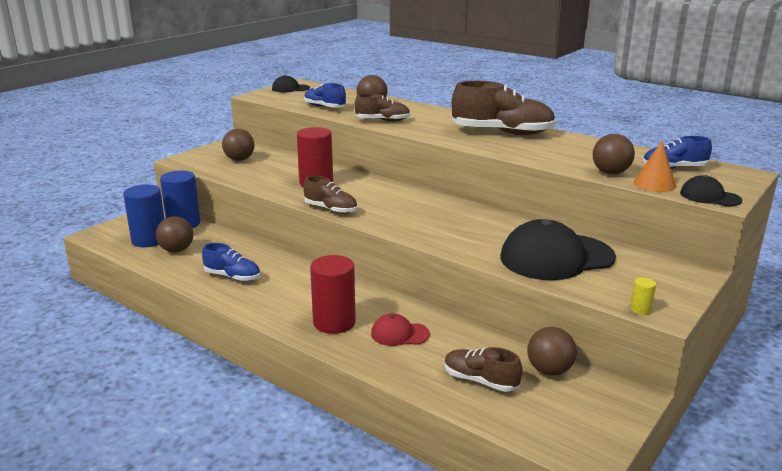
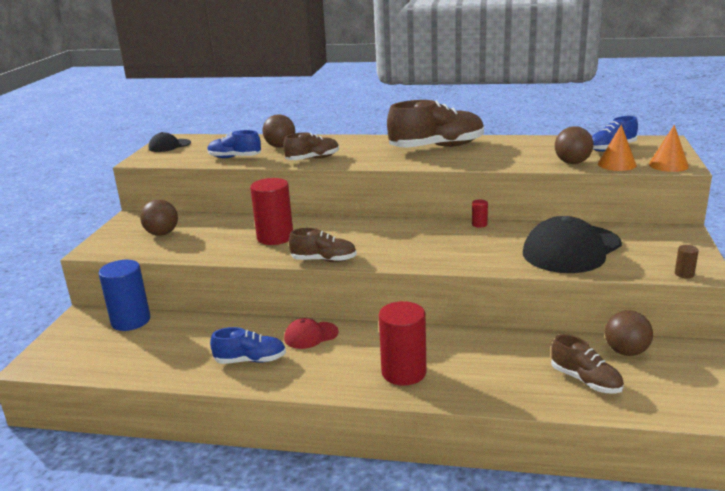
camera: 25 degrees left, 0 degrees up
(149, 240) = (110, 350): blue cylinder -> none
(177, 250) = (155, 351): brown ball -> none
(399, 334) = (473, 362): red cap -> red cap (311, 335)
(480, 381) = (585, 380): brown shoe -> brown shoe turned 135 degrees counterclockwise
(498, 214) = (479, 224): none -> red cylinder
(640, 309) = (684, 274): yellow cylinder -> brown cylinder
(709, 196) = (668, 165): black cap -> orange cone

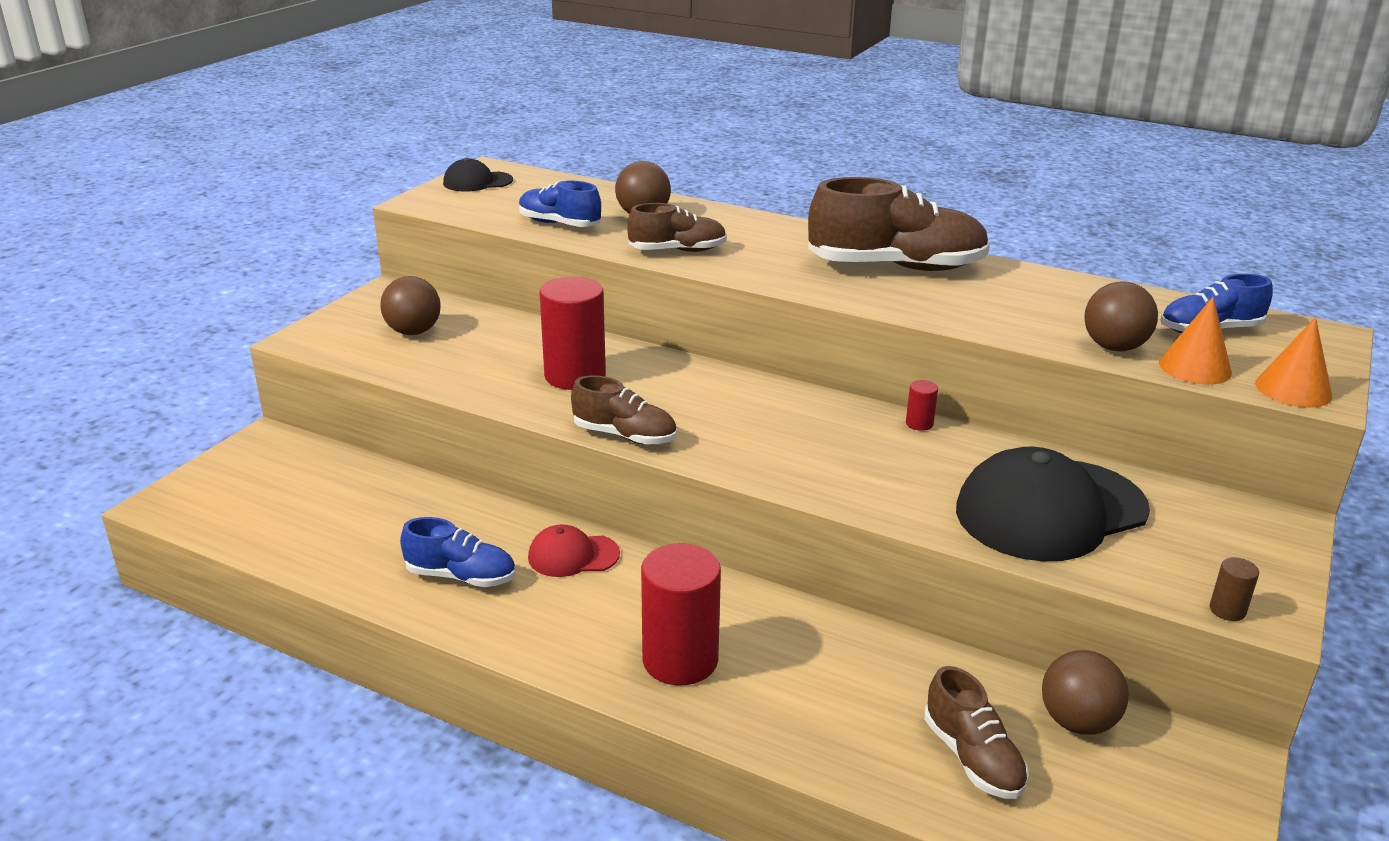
camera: 15 degrees right, 5 degrees up
(131, 321) = (328, 464): blue cylinder -> none

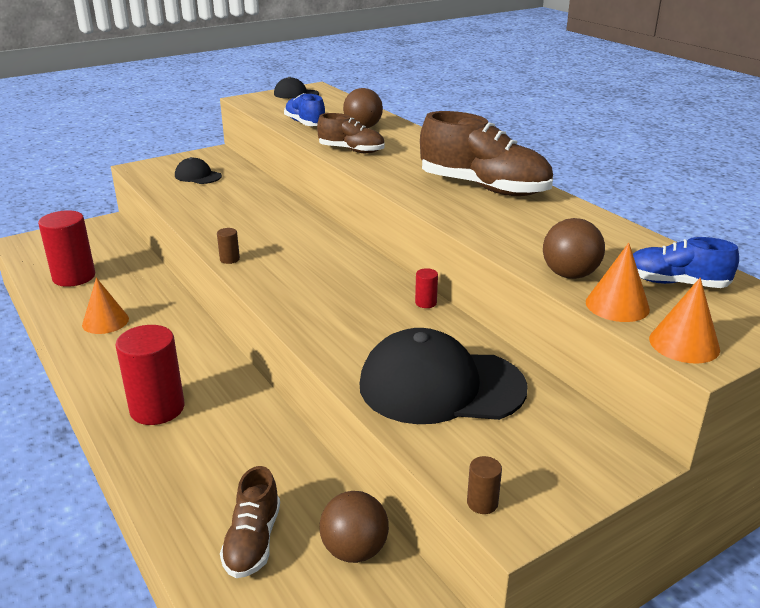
camera: 30 degrees right, 0 degrees up
(413, 332) = (198, 176): brown ball -> black cap
(461, 576) = (105, 321): blue shoe -> orange cone
(573, 555) = (175, 329): red cap -> none
(575, 376) = (249, 219): red cylinder -> red cylinder (74, 277)
(625, 436) = (229, 259): brown shoe -> brown cylinder

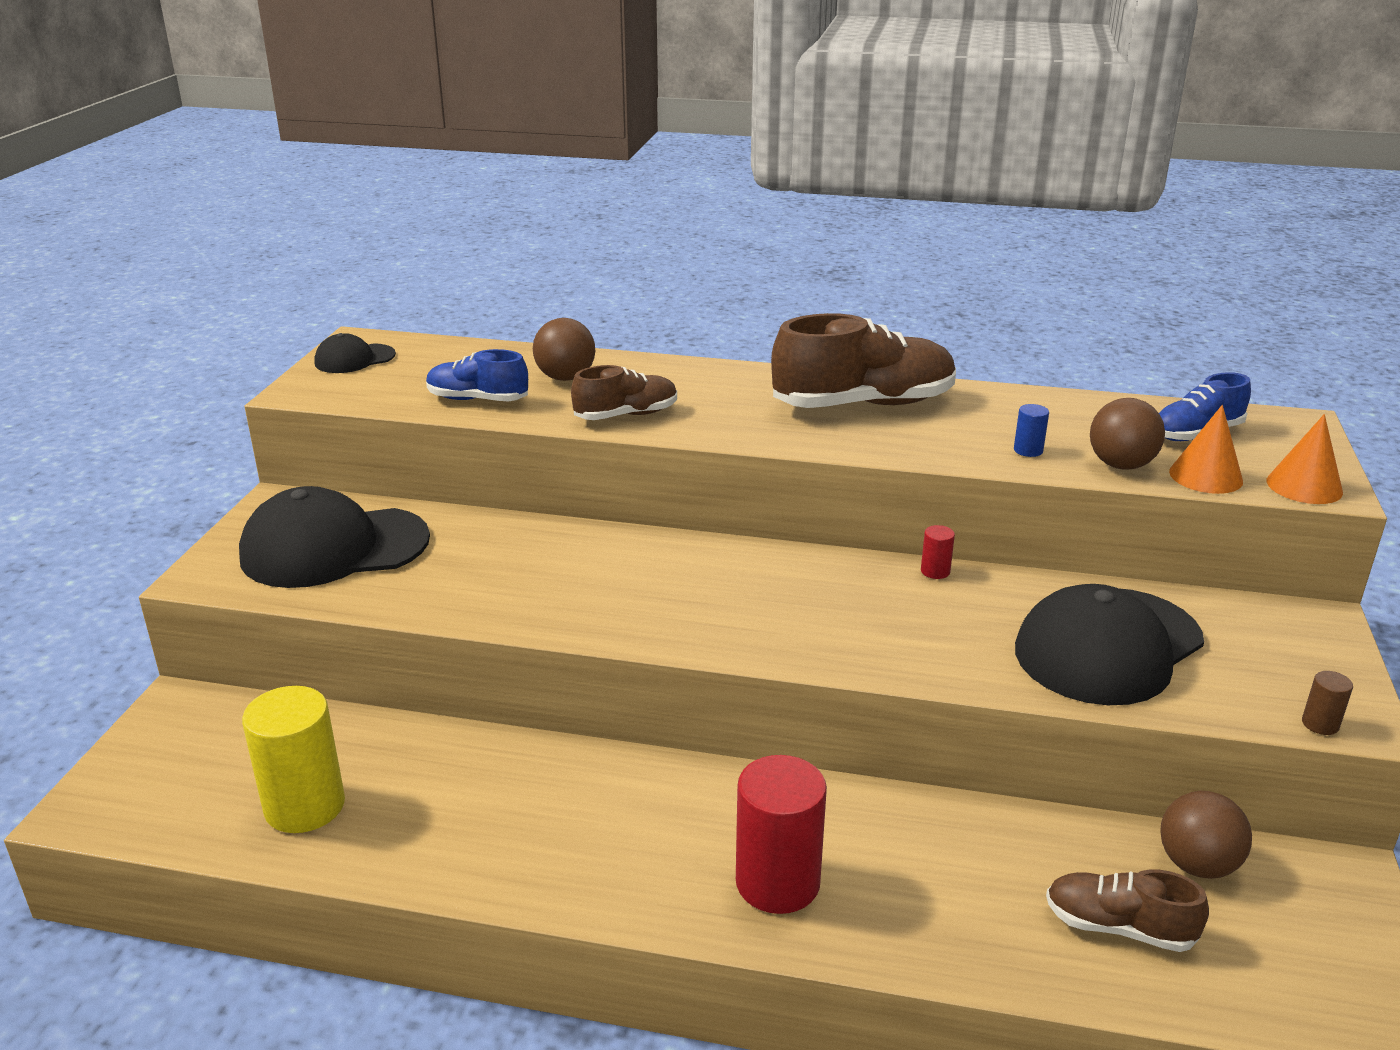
camera: 45 degrees left, 0 degrees up
(74, 277) = (305, 806): red cylinder -> yellow cylinder
(105, 321) = (490, 832): orange cone -> none
(198, 176) = (334, 548): black cap -> black cap, size x2.04
(229, 259) = (638, 637): brown cylinder -> none
(253, 541) = (1119, 927): brown shoe -> brown shoe turned 150 degrees clockwise
(526, 244) = (1028, 450): none -> blue cylinder

